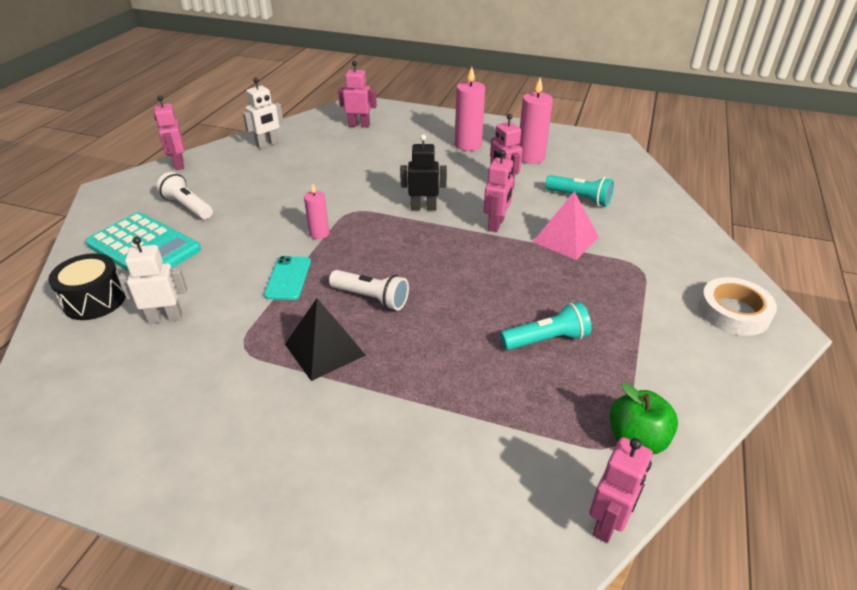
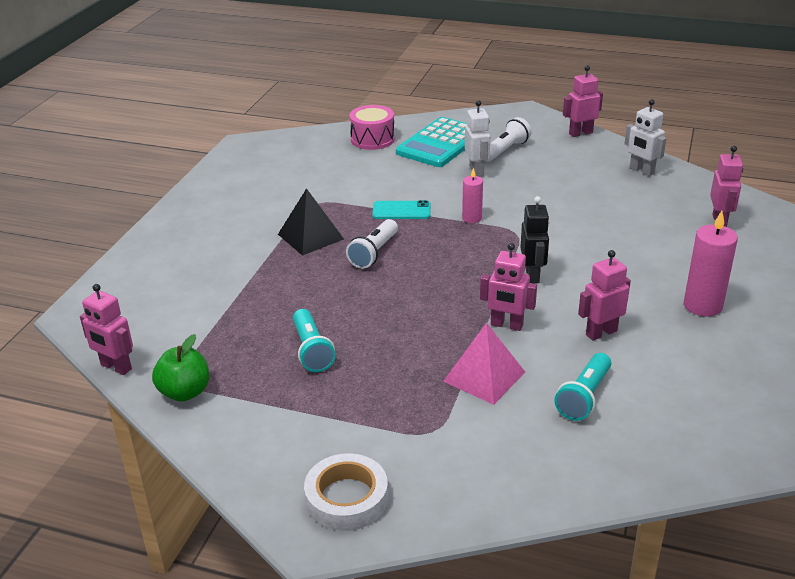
camera: 90 degrees right, 5 degrees down
(95, 300) = (372, 139): black drum -> pink drum
(165, 318) = (351, 168): white robot -> white robot (476, 171)
(530, 157) = (688, 360): pink candle -> none

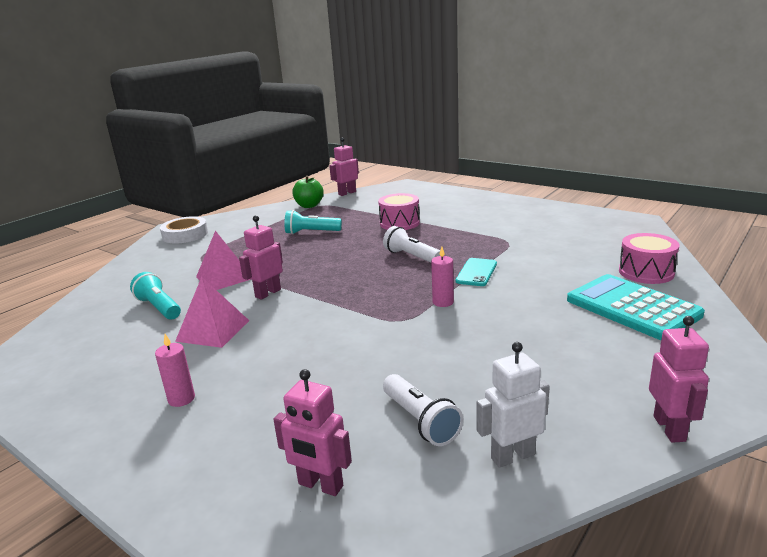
camera: 110 degrees right, 10 degrees down
(265, 282) = (399, 223): none -> pink drum
(310, 236) = (453, 237): black pyramid -> none
(476, 171) = (550, 319): white robot -> none
(505, 150) = (607, 347): white flashlight -> white flashlight (420, 421)
(532, 275) = (322, 315): black robot -> none
(601, 333) = (213, 330): pink robot -> pink pyramid
(702, 305) = (181, 399): pink candle -> pink candle, size x0.59

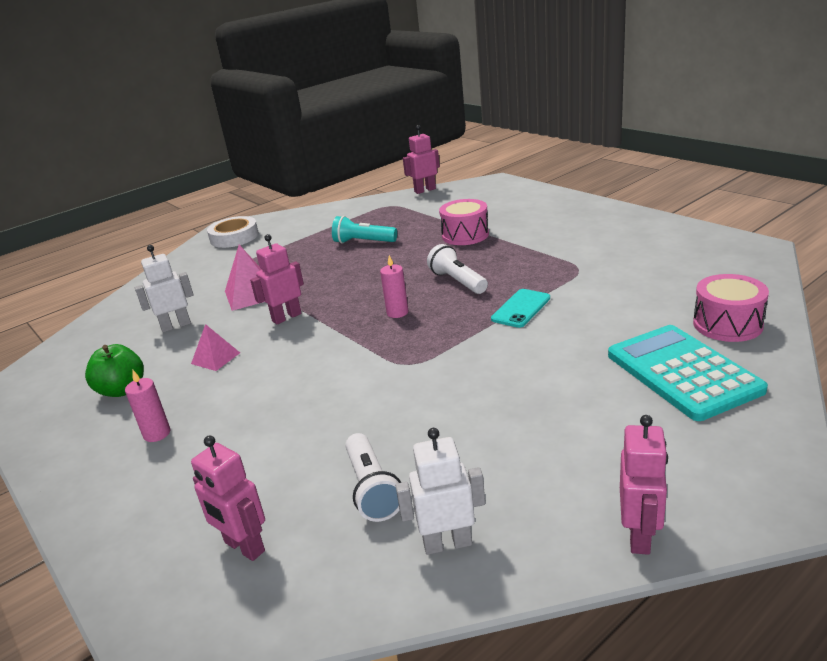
camera: 15 degrees right, 5 degrees up
(159, 308) = (176, 326): turquoise flashlight -> white robot
(213, 330) = (215, 358): pink pyramid -> pink pyramid, size x0.63
(309, 205) = (376, 206): green apple -> green apple (122, 390)
(443, 302) = (464, 345): pink candle -> pink candle (397, 312)

